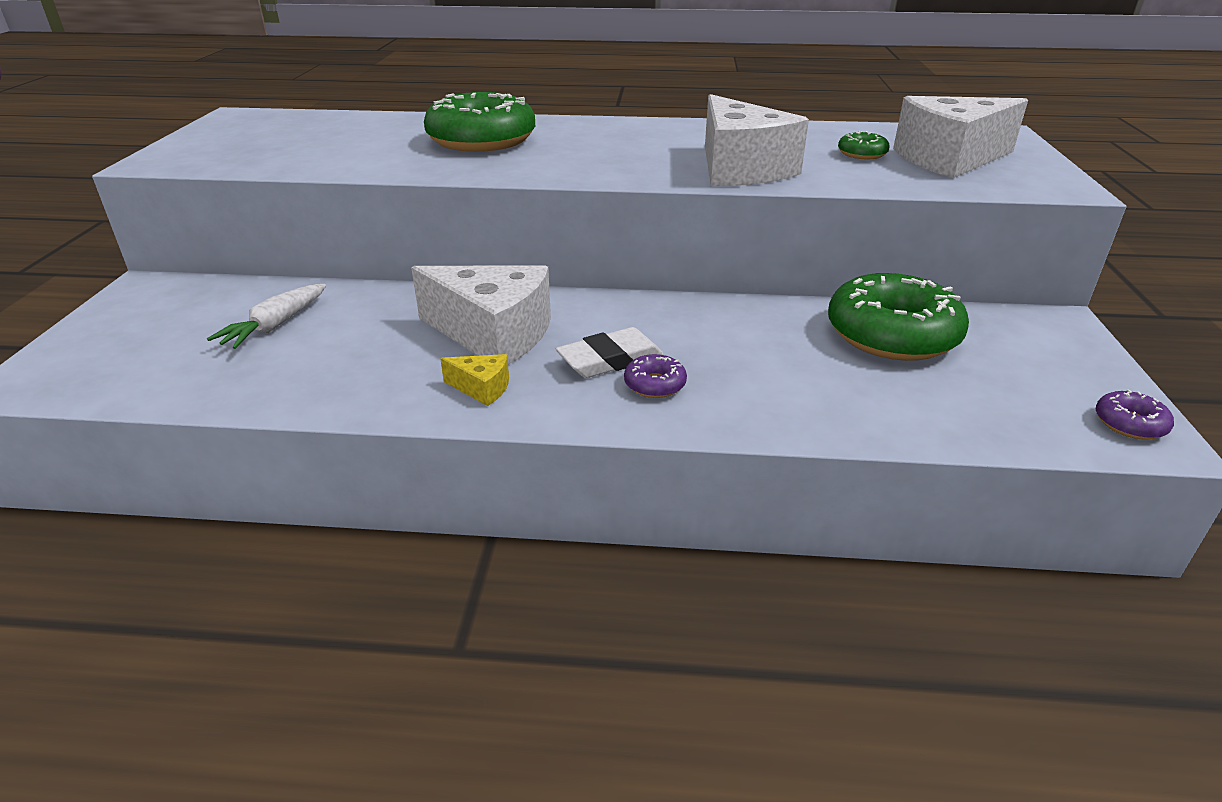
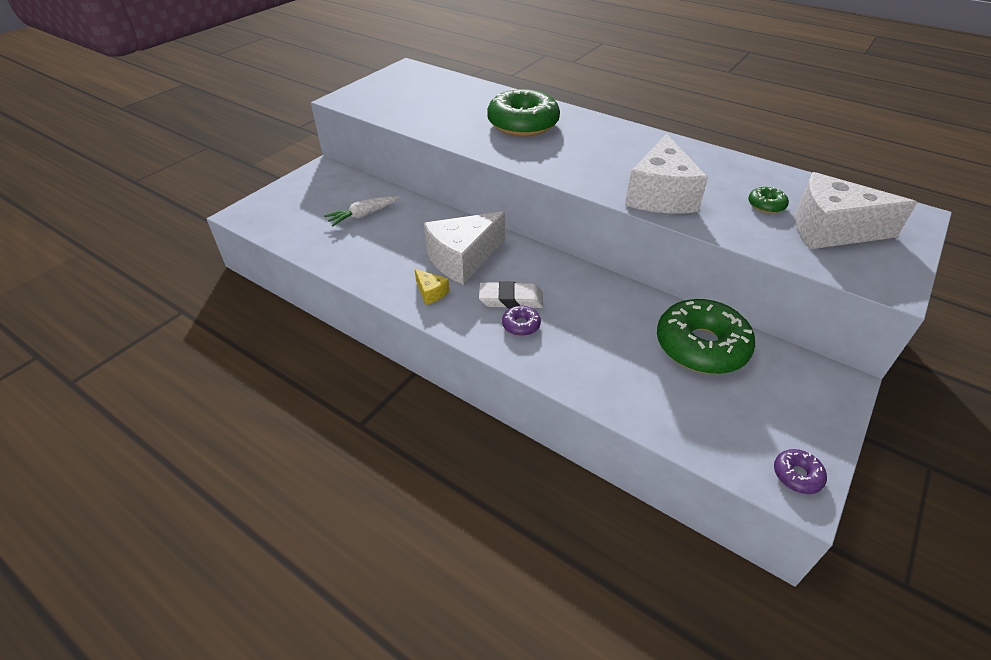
camera: 30 degrees right, 10 degrees up
(493, 334) = (463, 259): white cheese -> white cheese turned 90 degrees clockwise

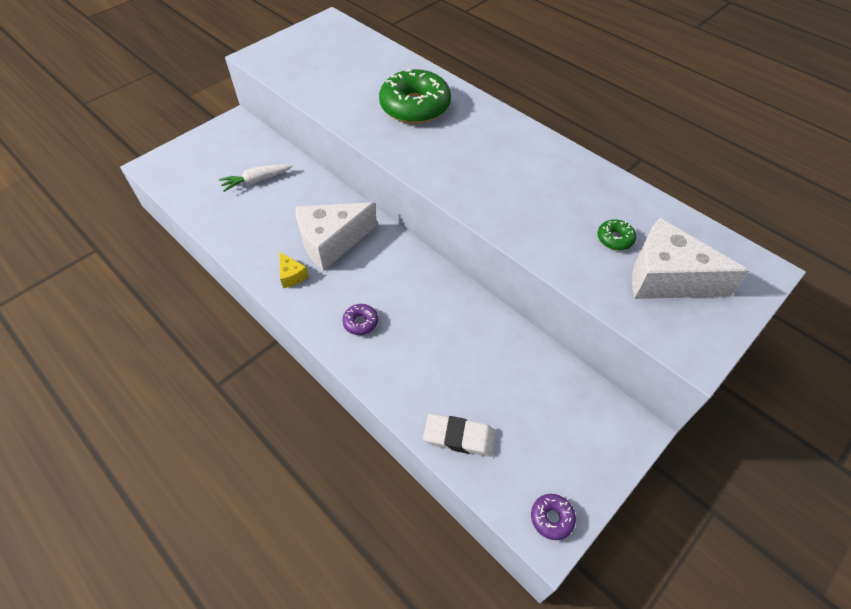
camera: 10 degrees right, 10 degrees up
(511, 299) = (361, 293): white eraser -> white eraser (459, 437)
(660, 195) = (515, 213): white cheese -> none
(701, 346) = (517, 370): green donut -> none

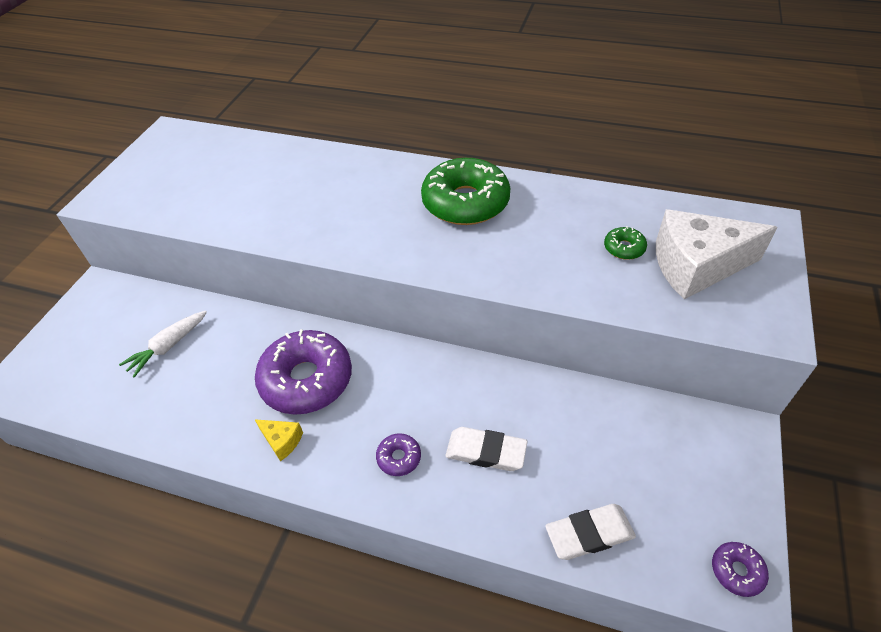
camera: 25 degrees left, 5 degrees down
(332, 242) = (307, 380): white cheese -> purple donut
(415, 107) = (330, 191): green donut -> green donut (465, 202)
(423, 347) = (486, 452): none -> white eraser

